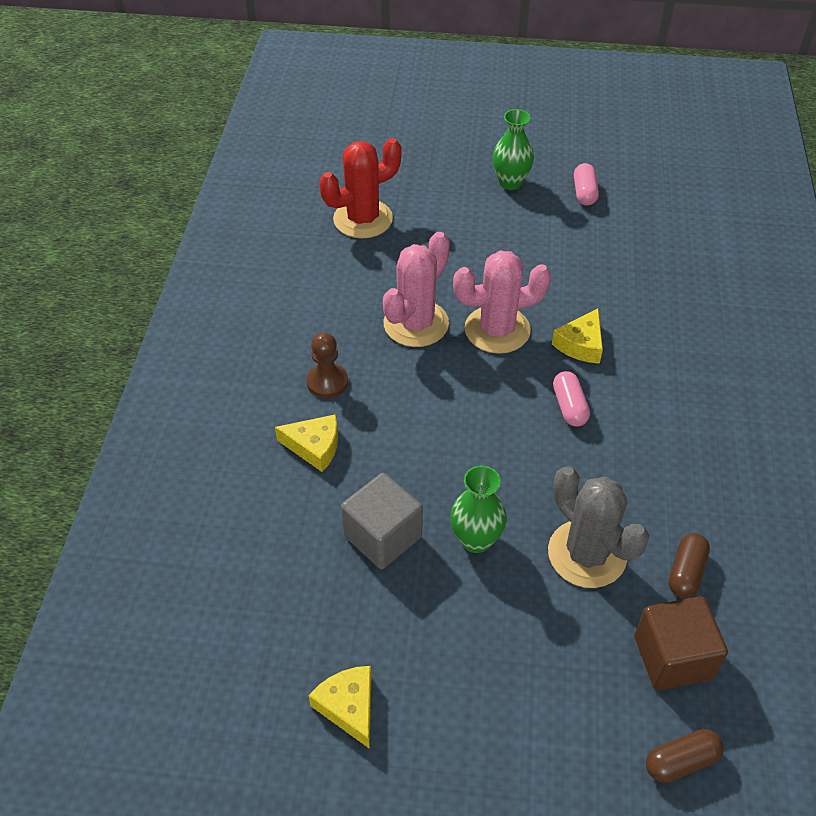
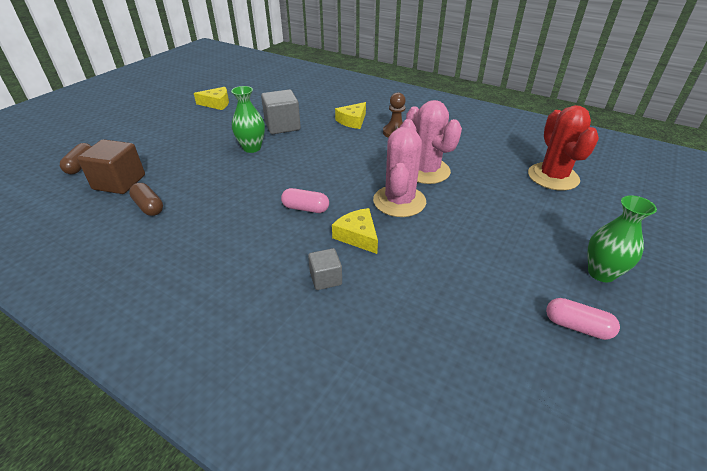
camera: 115 degrees right, 10 degrees down
(587, 554) = (203, 177): grey cactus -> none
(655, 346) = (325, 278): none -> grey cube

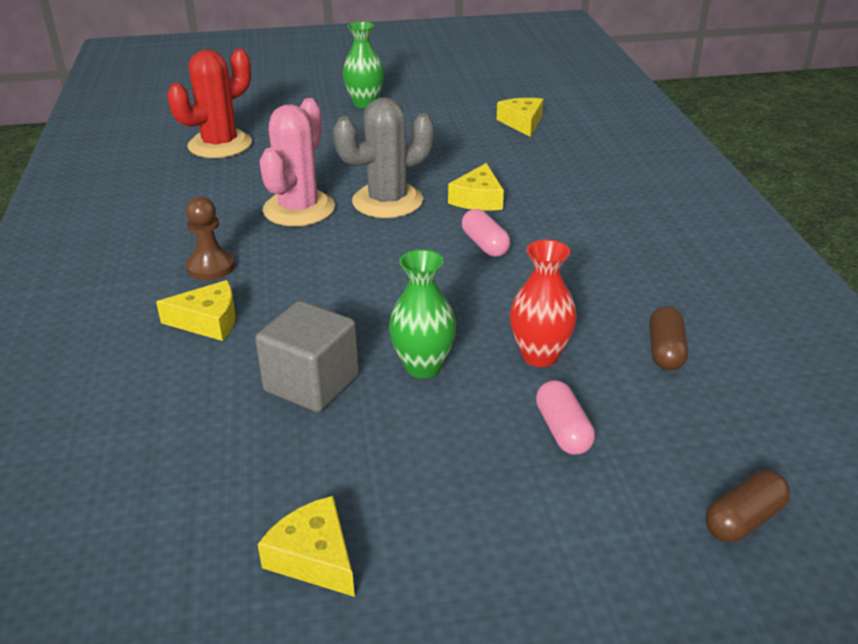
camera: 130 degrees left, 5 degrees down
(119, 182) = (687, 425): brown cube -> none
(209, 174) = (539, 355): none -> red vase
(325, 278) = (553, 190): grey cube -> none
(399, 201) = (387, 201): pink cactus -> grey cactus
(468, 352) = (522, 123): none -> yellow cheese
(577, 326) = (439, 101): pink capsule -> pink capsule (563, 430)

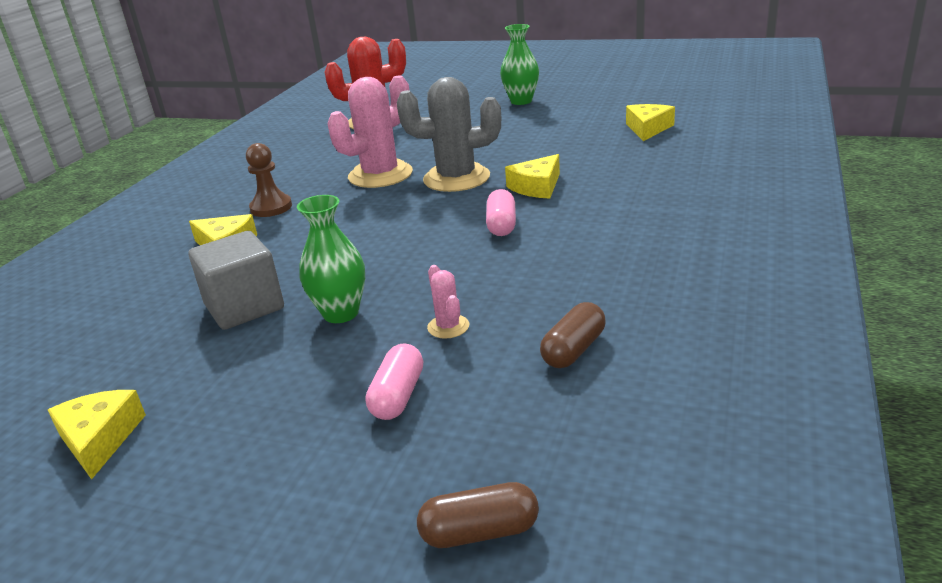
camera: 30 degrees right, 5 degrees down
(539, 355) = (448, 327): red vase -> pink cactus

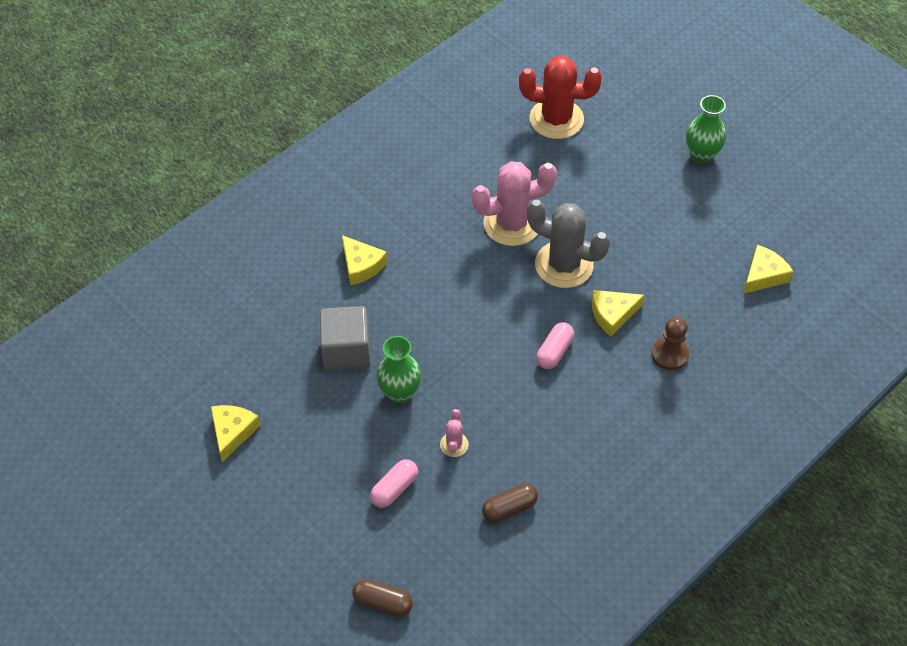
camera: 25 degrees right, 25 degrees up
(271, 207) = (411, 227): brown pawn -> brown pawn (670, 354)

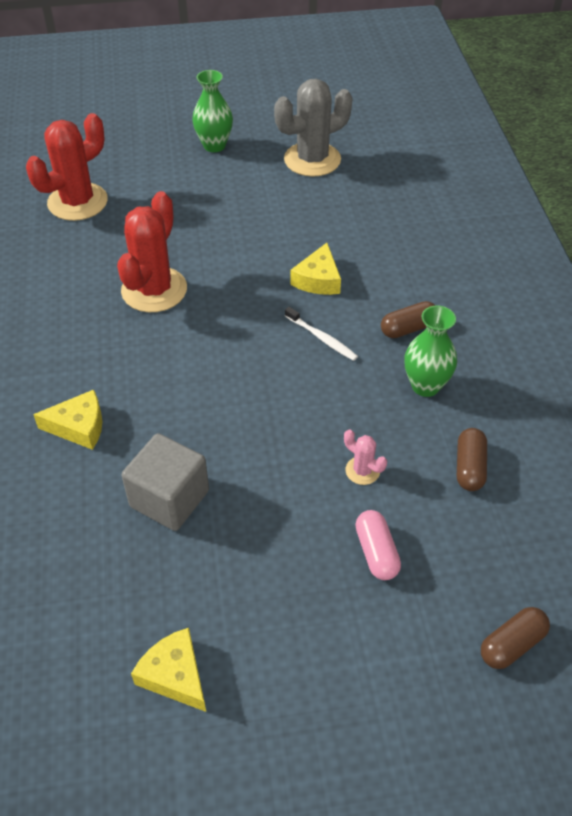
camera: 55 degrees left, 5 degrees down
(400, 393) = (263, 481): green vase -> green vase (425, 386)
(512, 224) = (154, 290): pink cactus -> red cactus
(554, 352) = (322, 338): pink capsule -> white toothbrush
(564, 265) = (235, 281): grey cactus -> grey cactus (312, 160)
(613, 400) = (408, 328): none -> brown capsule
(670, 354) = (392, 268): brown pawn -> none
(763, 275) = (364, 176): yellow cheese -> none

